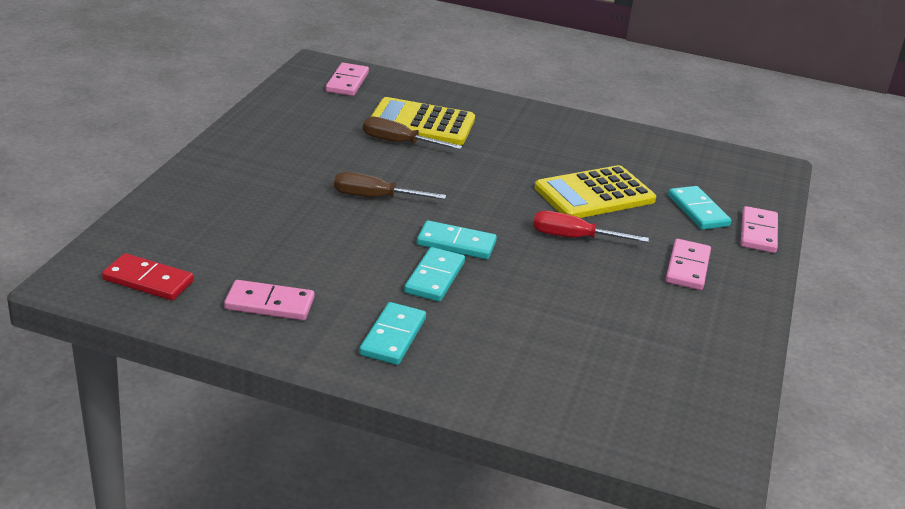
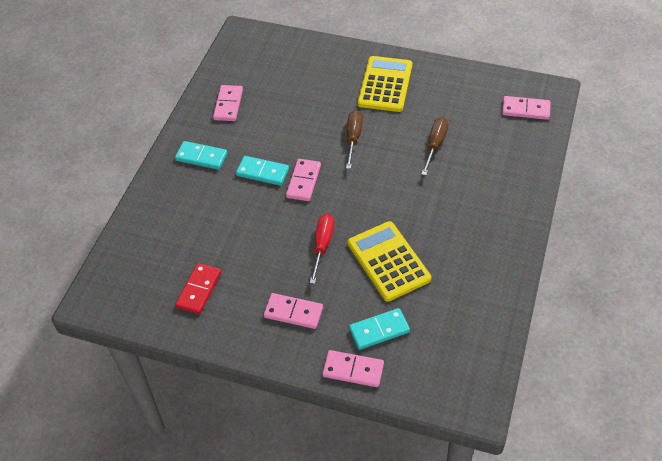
camera: 95 degrees right, 20 degrees up
(148, 280) = (245, 57): red domino -> red domino (199, 290)
(421, 123) = (471, 156): yellow calculator -> yellow calculator (385, 84)
(456, 243) = (303, 181): turquoise domino -> pink domino

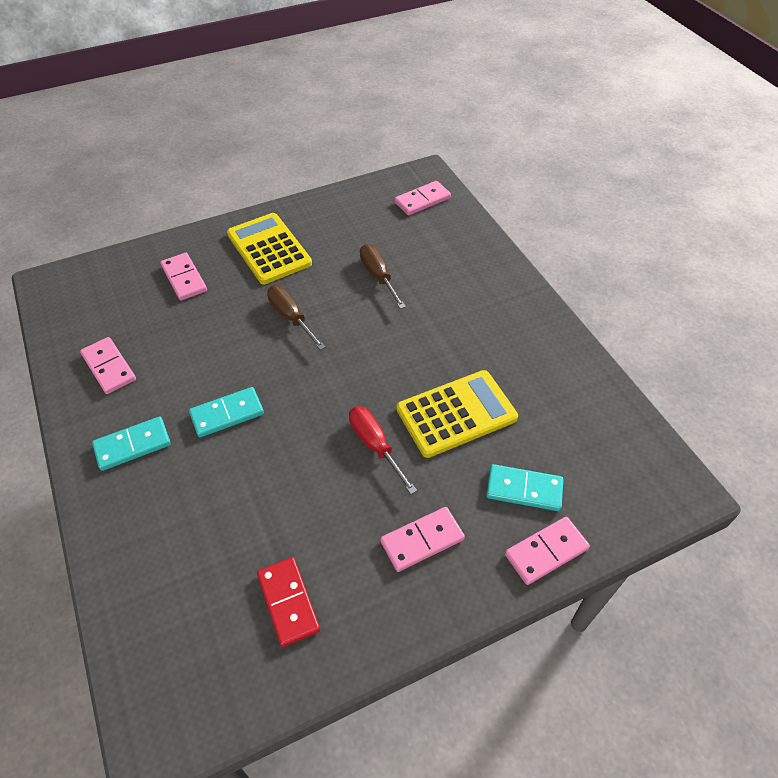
camera: 45 degrees left, 0 degrees up
(303, 181) = (284, 393): pink domino -> pink domino (184, 278)
(379, 330) = (524, 489): turquoise domino -> turquoise domino turned 75 degrees clockwise
(388, 261) = (456, 414): yellow calculator -> yellow calculator turned 135 degrees clockwise

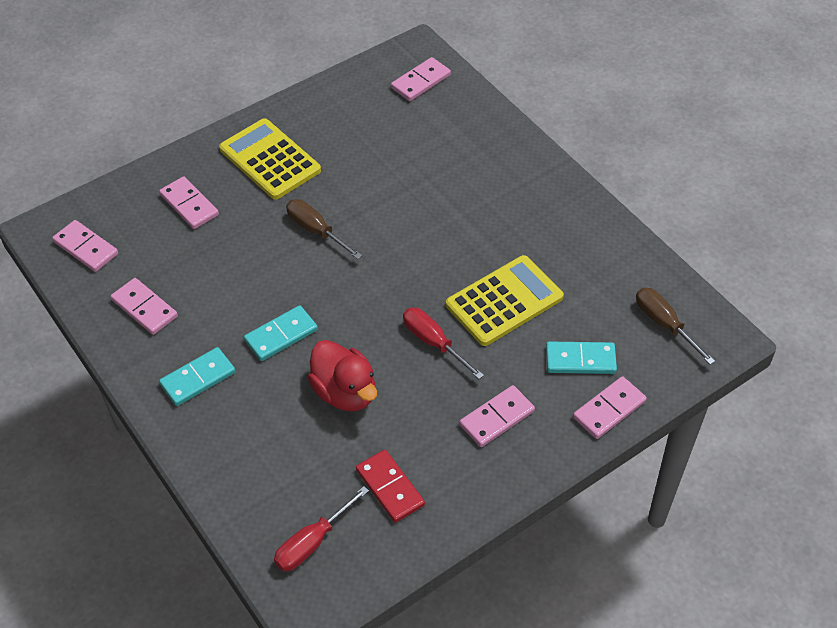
camera: 10 degrees left, 0 degrees up
(79, 303) = (86, 248): none -> pink domino
(187, 653) = (313, 542): none -> red screwdriver
(272, 484) = (345, 392): none -> red duck
(378, 276) = (395, 174): brown screwdriver -> brown screwdriver (664, 324)

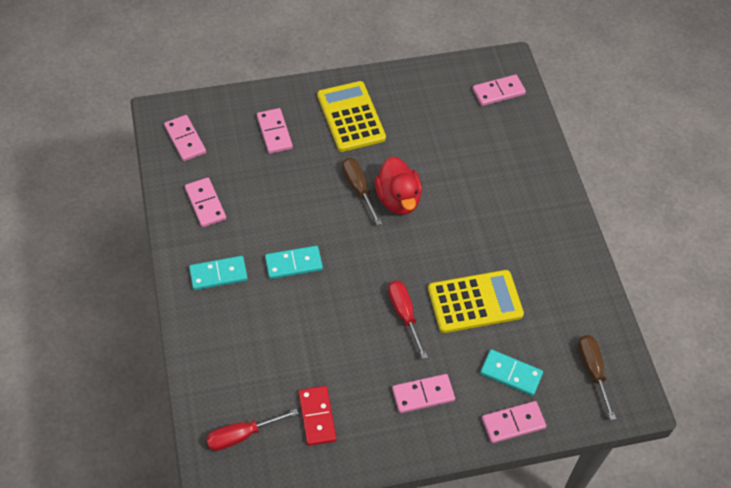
camera: 20 degrees right, 5 degrees up
(345, 392) = (319, 328): red duck -> red duck (398, 199)

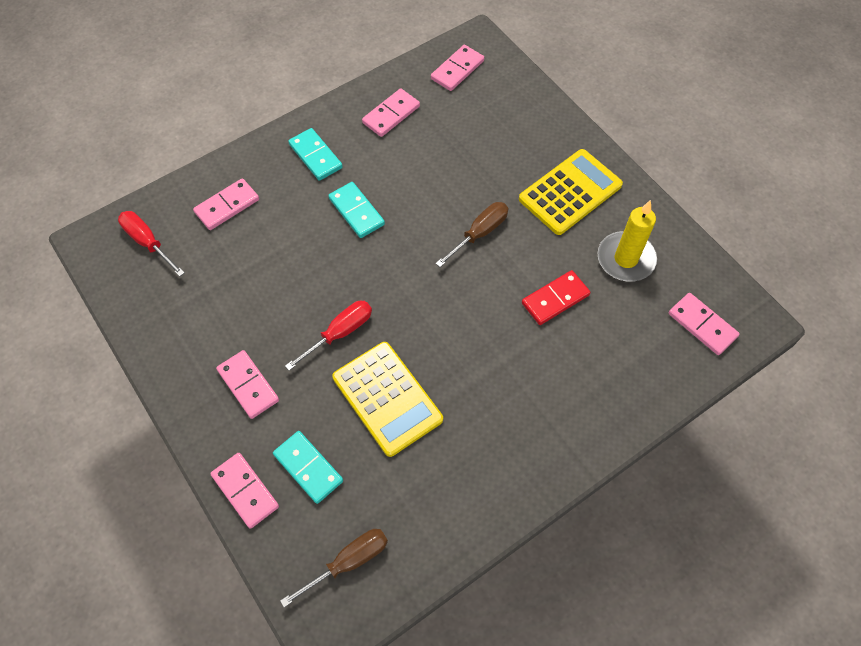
camera: 70 degrees right, 5 degrees up
(274, 132) = (509, 135): pink domino -> pink domino (227, 206)
(317, 416) = (188, 297): red domino -> red domino (555, 299)
(398, 199) = (485, 275): red duck -> none
(426, 110) = (625, 259): none -> yellow candle
(511, 374) = (308, 468): turquoise domino -> turquoise domino turned 45 degrees counterclockwise

